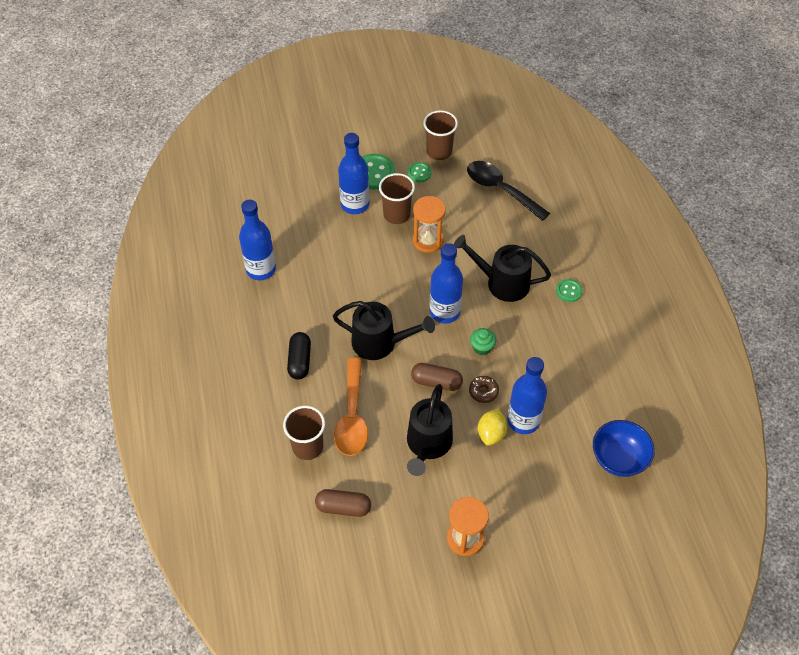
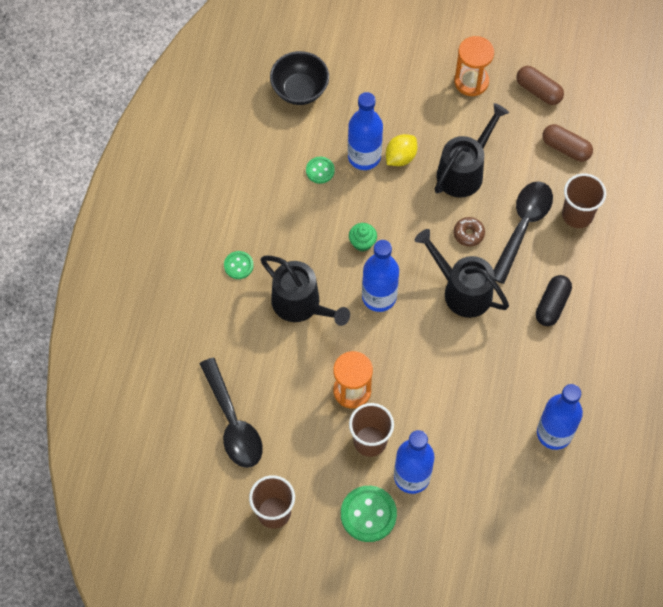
camera: 155 degrees left, 10 degrees up
(352, 416) = (523, 226): orange spoon -> black spoon
(419, 173) = (314, 490): green button -> green button (320, 170)
(436, 382) = (425, 226): brown capsule -> brown capsule (538, 91)
(483, 392) = (386, 198): brown donut -> brown donut (468, 234)
(618, 459) = (300, 90): blue bowl -> black bowl

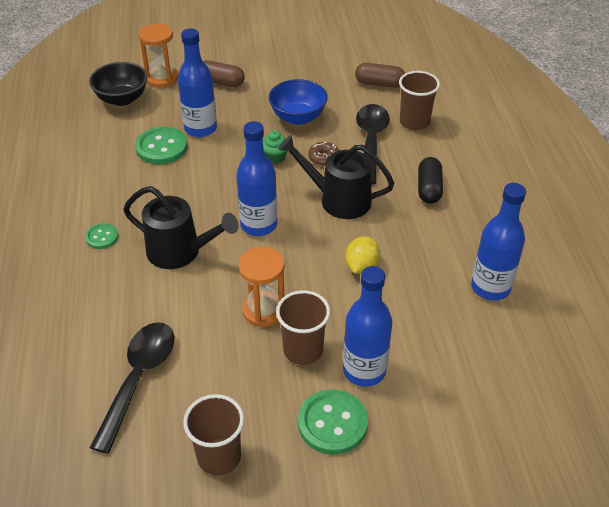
camera: 20 degrees left, 20 degrees down
(233, 423) = (139, 379): black spoon -> black spoon turned 120 degrees counterclockwise
(320, 170) = (161, 147): green button -> green button, size x1.78
(362, 243) = (224, 188): green cupcake -> green cupcake (275, 157)
(400, 157) = (235, 121): yellow lemon -> yellow lemon (361, 266)
(464, 171) = (298, 117): black watering can -> blue bowl
(471, 81) = (276, 62): orange hourglass -> orange hourglass (162, 78)
(538, 91) = (336, 55): brown capsule -> brown capsule (221, 82)

